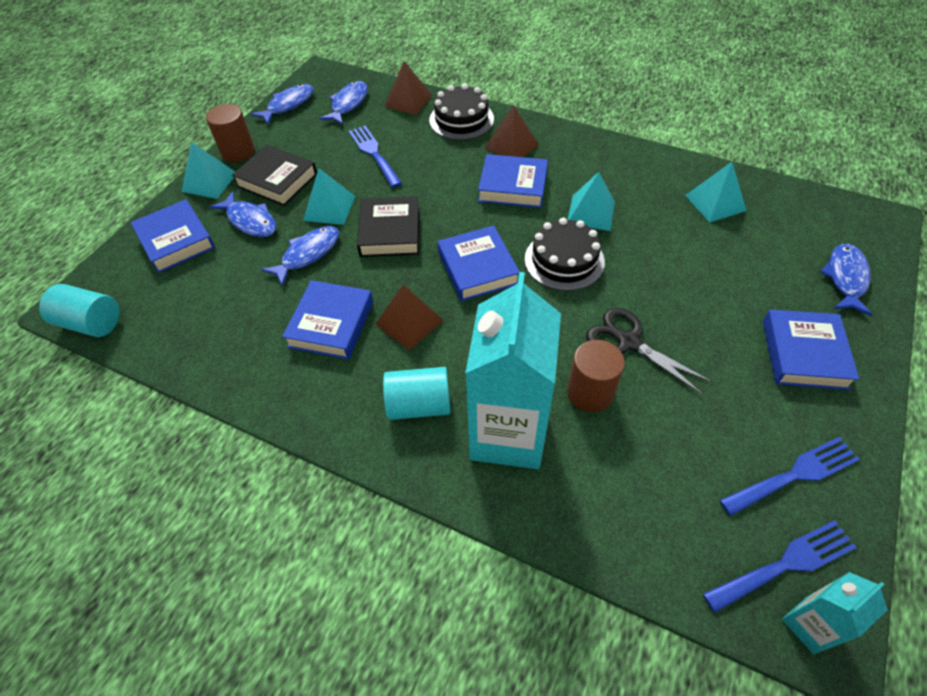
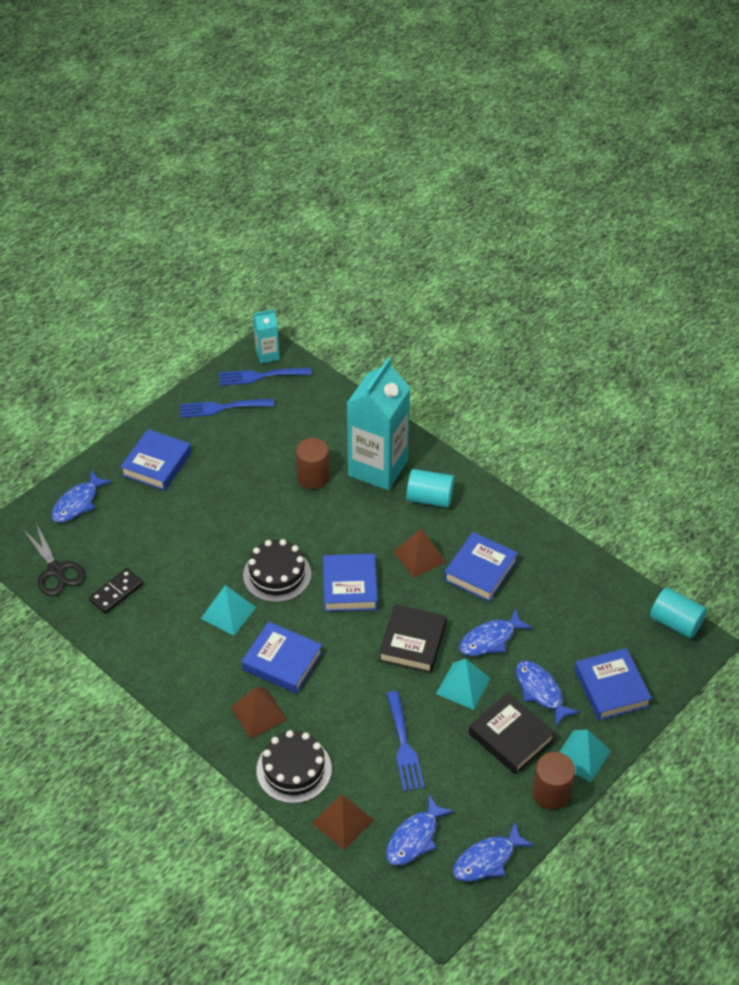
camera: 165 degrees left, 5 degrees down
(629, 342) = (267, 501): black scissors -> black scissors (56, 570)
(715, 202) = (116, 592): turquoise pyramid -> black domino

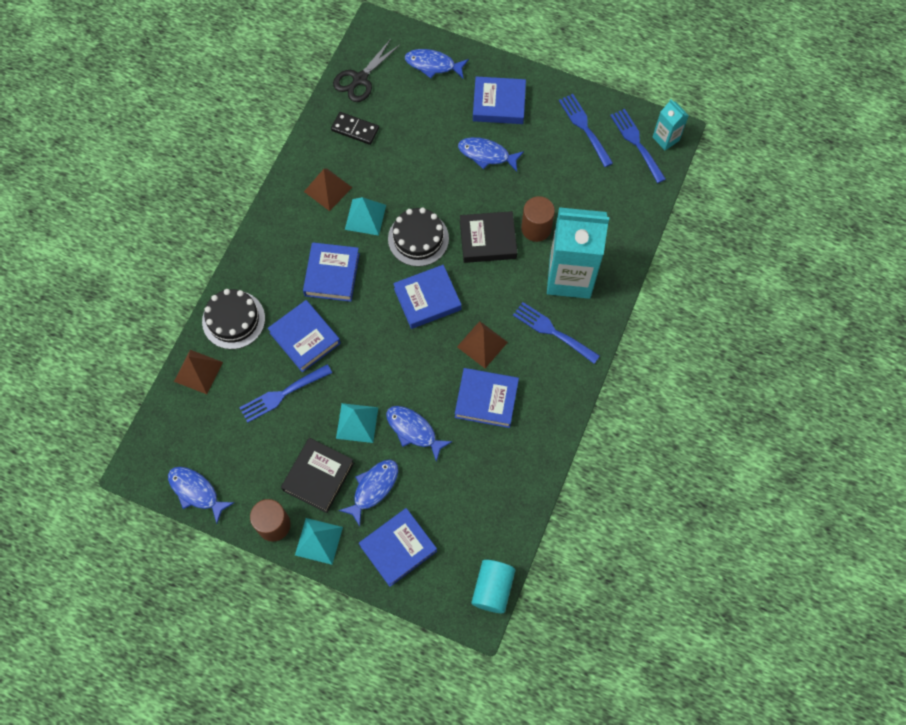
camera: 70 degrees right, 20 degrees up
(259, 713) = (276, 275): brown pyramid -> brown pyramid (328, 189)
(346, 706) = (305, 338): none -> blue book
(412, 642) = (387, 368): black book -> black book (488, 240)
(414, 838) = (199, 430): blue fish -> blue fish (486, 154)
(429, 498) = (552, 331): turquoise cylinder -> blue fork

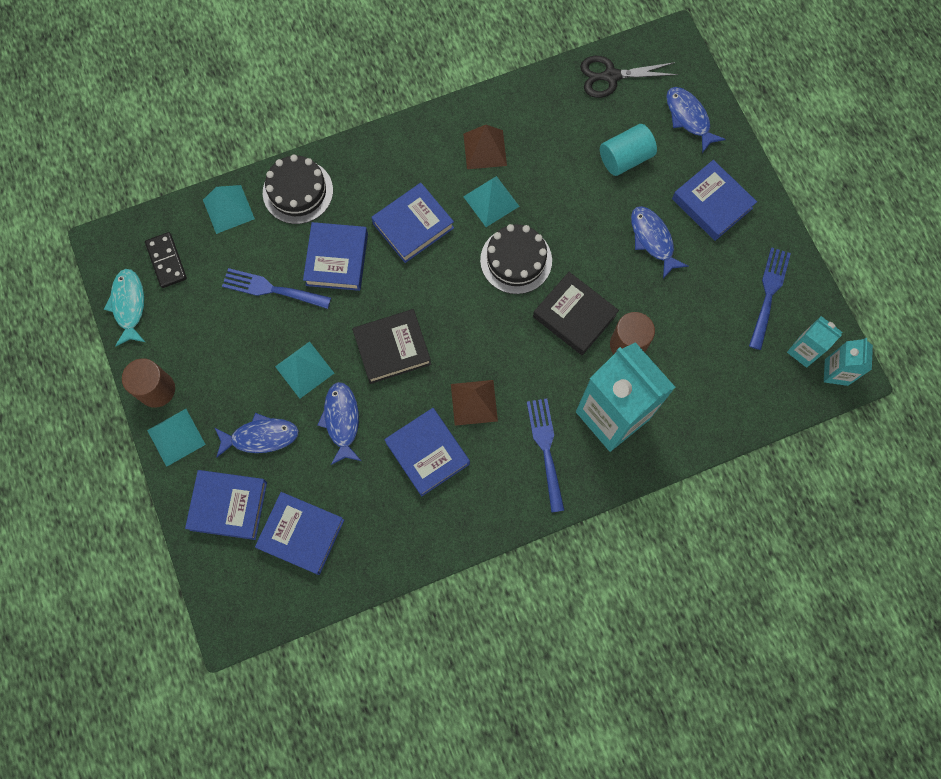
camera: 45 degrees right, 5 degrees up
(196, 492) = (129, 305): blue fish -> turquoise fish
(198, 371) = (228, 209): brown pyramid -> turquoise pyramid
(318, 476) = (229, 384): black book -> black book (392, 348)
(355, 129) = (561, 117): black domino -> black domino (166, 261)
(427, 299) = (469, 320): blue book -> blue book (301, 534)
(492, 589) = (266, 617): turquoise cylinder -> turquoise cylinder (625, 158)
(636, 143) = (803, 351): blue fork -> turquoise carton

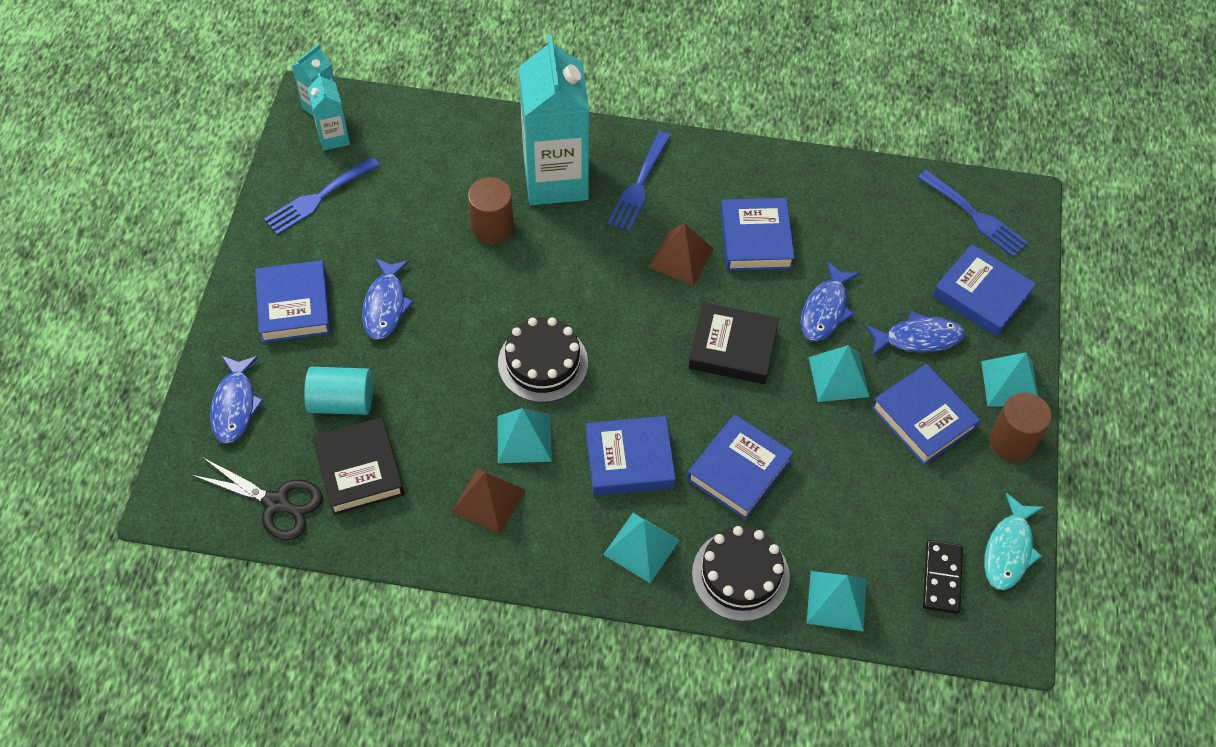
camera: 150 degrees left, 15 degrees down
(261, 437) = (918, 338): blue fish -> blue fish turned 150 degrees clockwise
(271, 289) = (831, 478): blue fork -> blue fork (975, 216)
(301, 534) = (919, 236): blue book -> blue book (923, 418)
(370, 174) = (641, 547): none -> turquoise pyramid
(574, 316) = (524, 279): black book -> black book (359, 470)

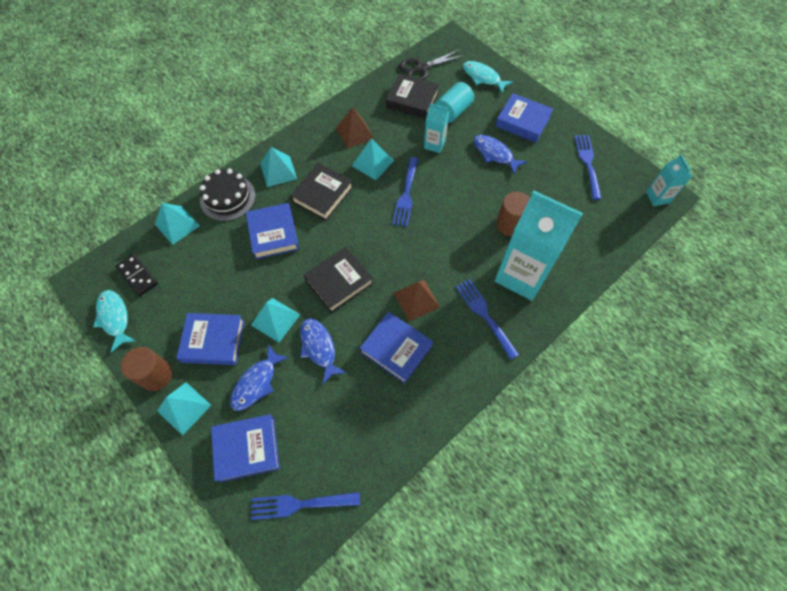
camera: 130 degrees right, 5 degrees up
(235, 405) = (483, 77): blue fish -> turquoise fish
(333, 137) = (629, 191): turquoise carton -> turquoise carton (434, 144)
(543, 363) = (406, 194): black cake -> blue fork
(629, 460) = (322, 194): blue book -> black book

